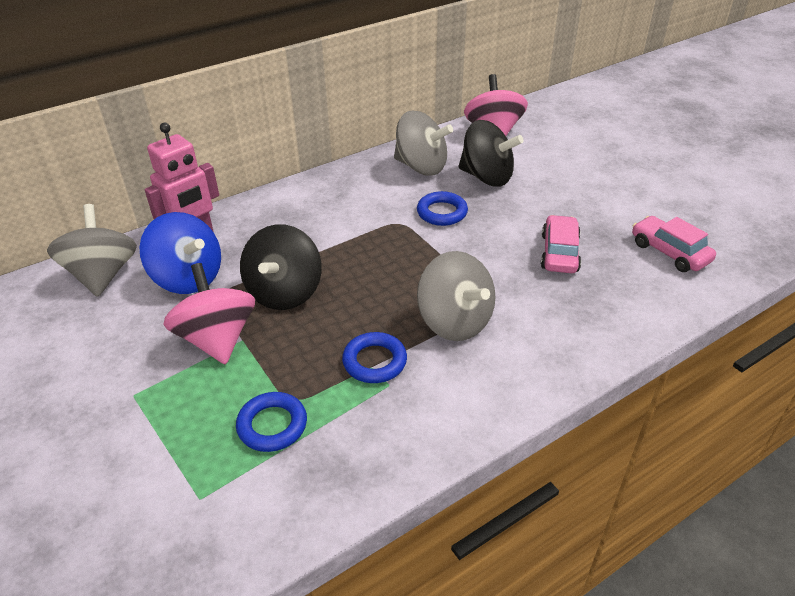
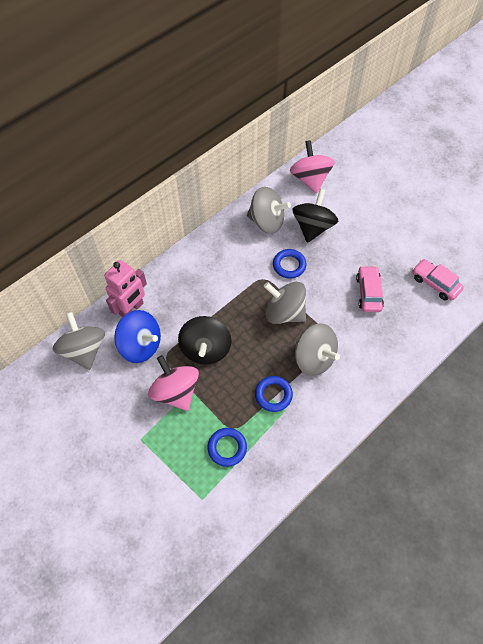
camera: 10 degrees left, 20 degrees up
(421, 263) = (284, 312): none -> grey spinning top
(486, 177) = (313, 227): black spinning top -> black spinning top turned 90 degrees counterclockwise

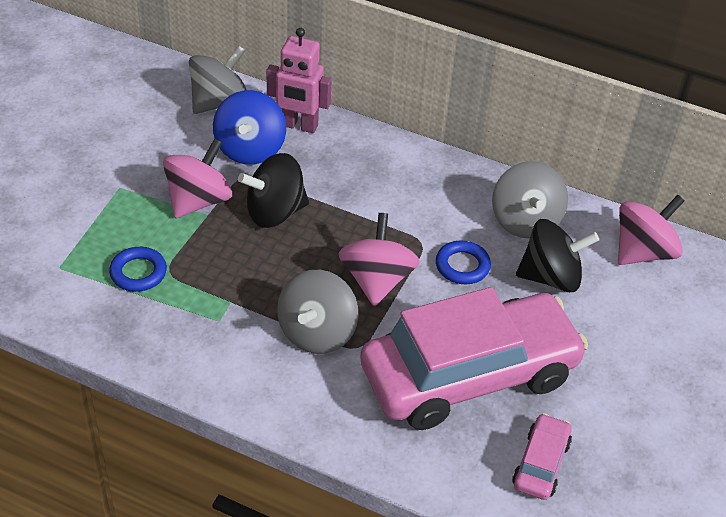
camera: 65 degrees right, 15 degrees down
(273, 395) = (237, 301): blue ring -> none
(284, 312) = (376, 280): grey spinning top -> pink spinning top
(368, 293) = (469, 375): pink car -> pink car, size x2.46

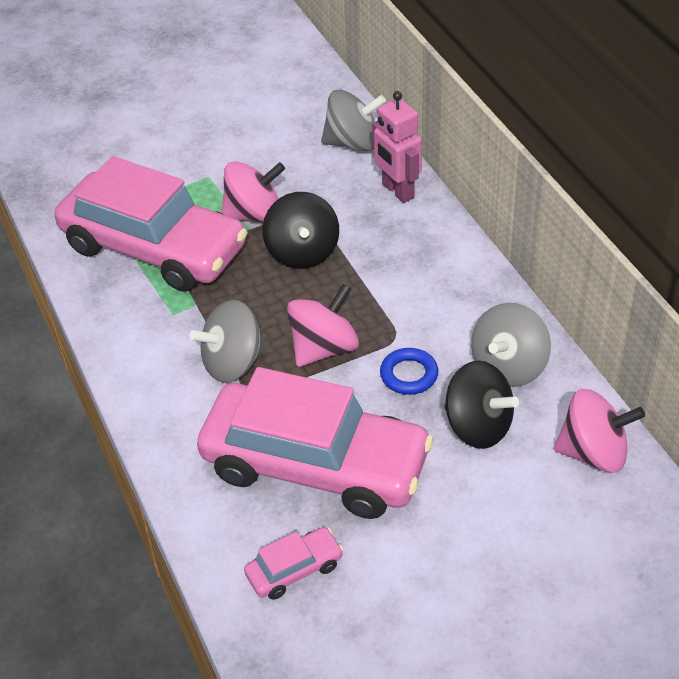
camera: 45 degrees right, 0 degrees up
(138, 272) = (154, 248): blue ring -> pink car
(250, 149) = (337, 192): blue spinning top -> none
(275, 212) = (302, 252): black spinning top -> black spinning top turned 120 degrees counterclockwise

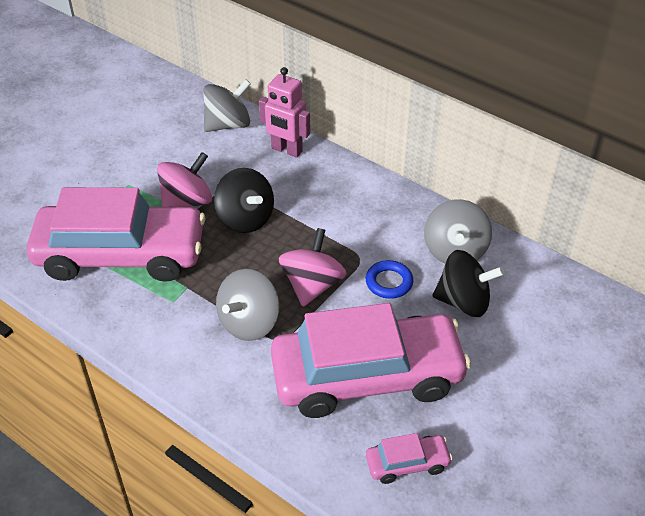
camera: 30 degrees left, 0 degrees up
(294, 570) = (407, 463): pink car -> pink car turned 45 degrees clockwise
(593, 453) = (553, 290): pink spinning top -> none

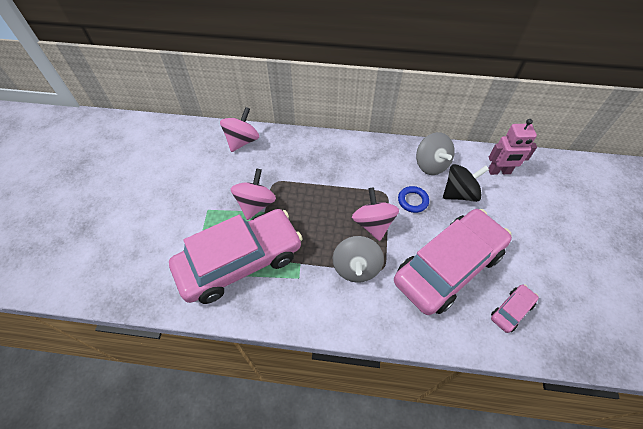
camera: 30 degrees left, 10 degrees up
(228, 124) = (242, 141): grey spinning top -> pink spinning top
(245, 218) = (300, 199): black spinning top -> none
(286, 150) = (291, 143): pink robot -> pink robot (499, 171)

